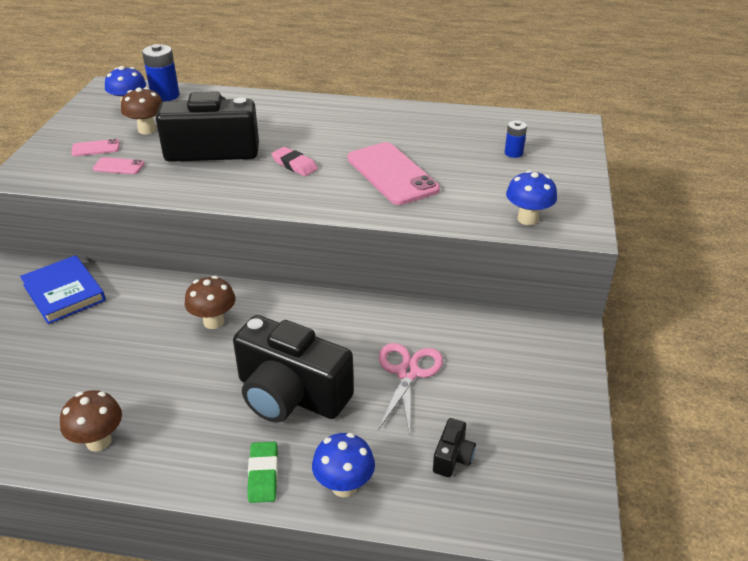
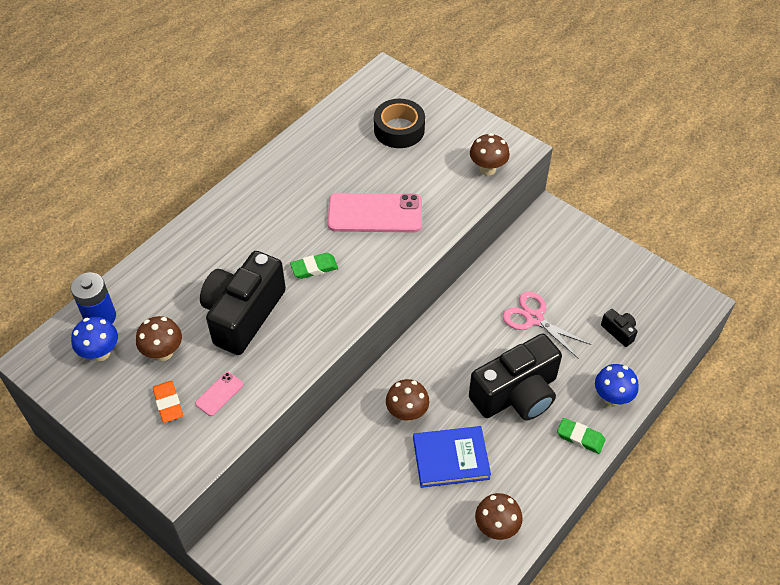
camera: 60 degrees left, 15 degrees up
(64, 293) = (295, 511): blue book -> blue book (451, 459)
(96, 148) = (168, 403): pink phone -> orange eraser
(294, 165) = (314, 268): pink eraser -> green eraser
(513, 153) = (399, 129): blue battery -> black tape
(527, 219) = (487, 169): blue mushroom -> brown mushroom

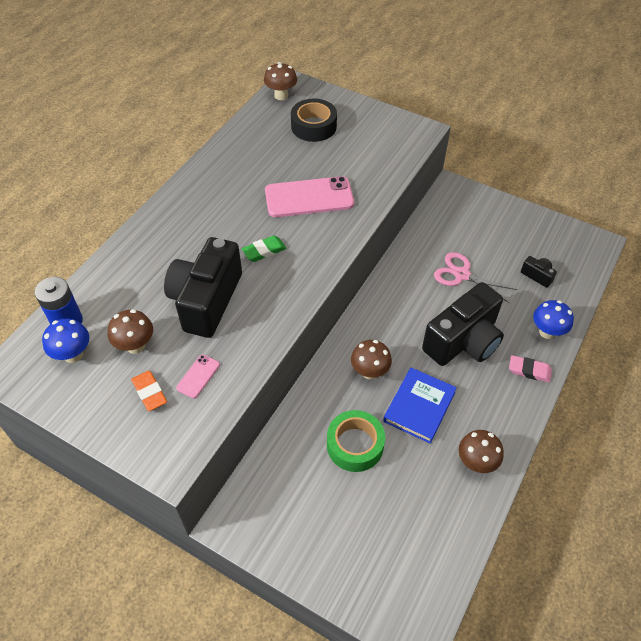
camera: 10 degrees left, 0 degrees up
(373, 488) = (355, 445): none -> green tape
(451, 459) = (419, 407): blue book -> blue book turned 45 degrees counterclockwise
(487, 169) = (399, 149): brown mushroom -> brown mushroom (281, 95)
(580, 437) = (529, 370): green eraser -> pink eraser

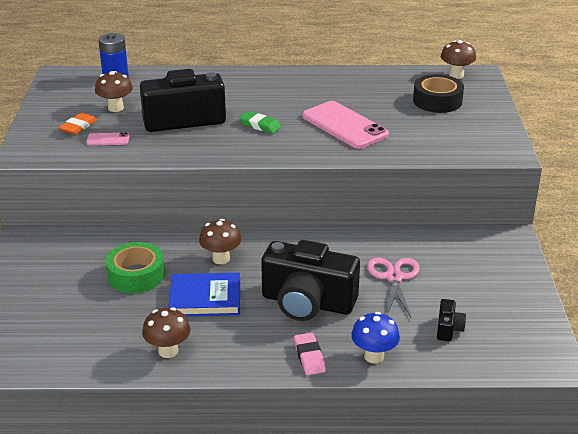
camera: 60 degrees right, 20 degrees down
(73, 355) = (89, 90): blue mushroom -> none

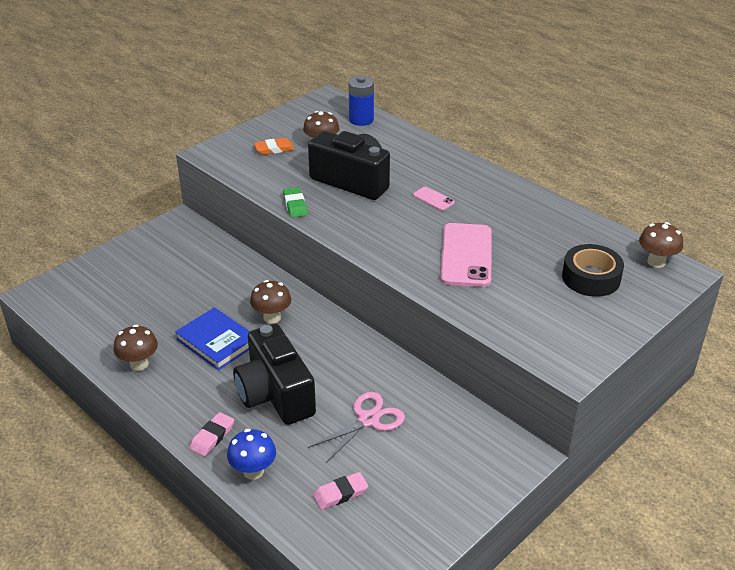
camera: 45 degrees right, 5 degrees up
(108, 139) = (276, 170): pink phone -> pink phone (433, 199)
(136, 275) = (203, 293): green tape -> none
(260, 125) = (399, 217): green eraser -> green eraser (295, 205)
(448, 329) = (340, 493): black camera -> pink eraser

